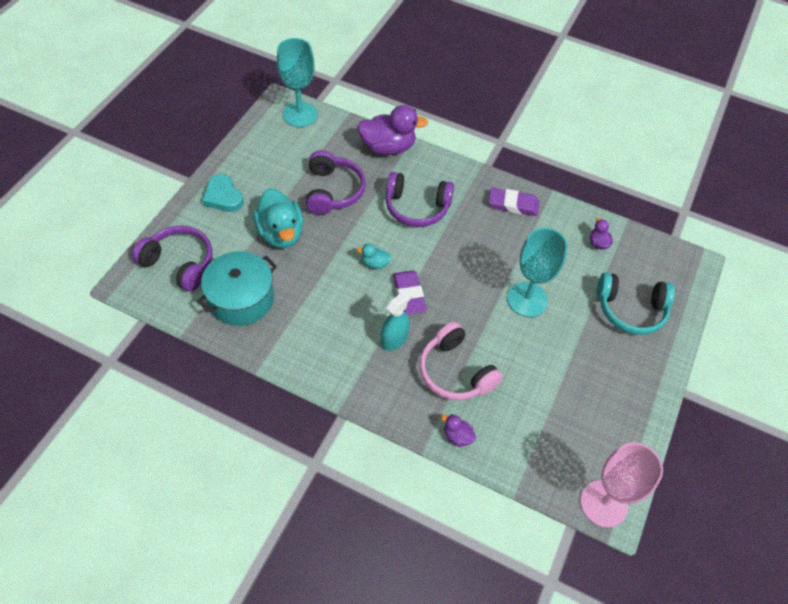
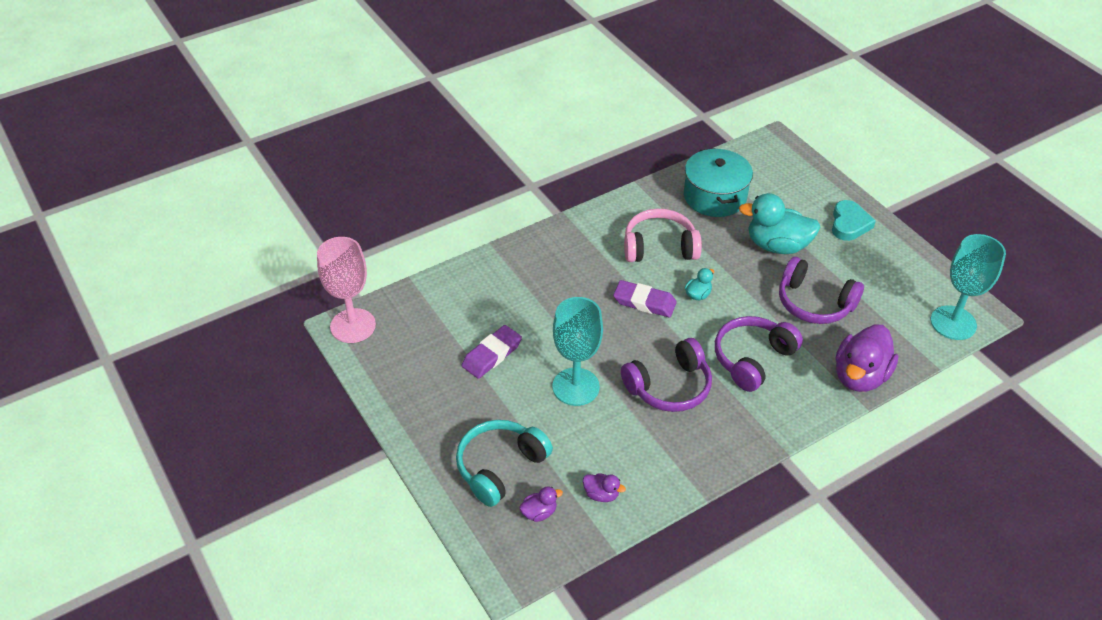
camera: 125 degrees right, 10 degrees down
(179, 263) = (779, 174): purple headphones -> purple headphones (669, 386)
(223, 197) = (849, 224): turquoise heart -> turquoise heart turned 105 degrees clockwise
(394, 339) = (604, 271): turquoise spray bottle -> none
(455, 371) = (541, 295): pink headphones -> pink headphones (659, 247)
(457, 436) = (484, 268): purple duck -> purple duck (539, 512)
(513, 204) = (706, 446): purple eraser -> purple eraser (492, 355)

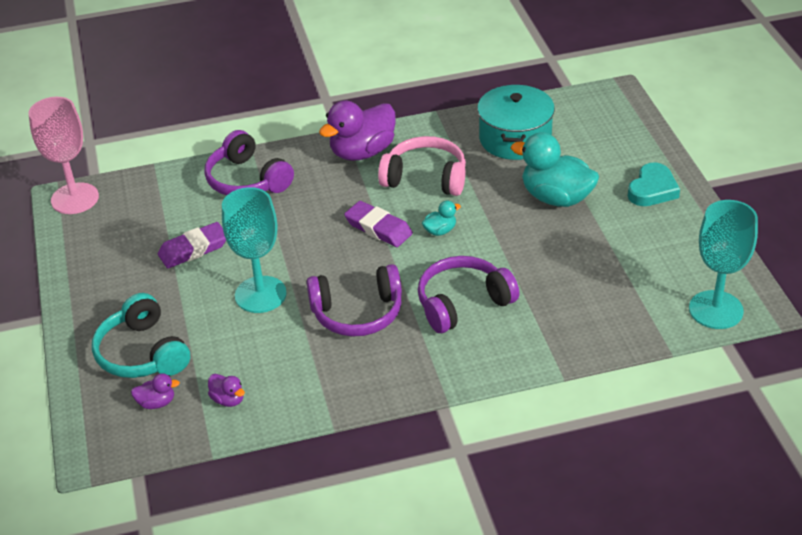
camera: 20 degrees right, 5 degrees down
(500, 467) = (142, 353): turquoise headphones -> turquoise headphones turned 90 degrees counterclockwise
(814, 303) = (565, 261): purple headphones -> purple headphones (247, 180)
(860, 376) = (573, 343): purple duck -> purple duck (362, 152)

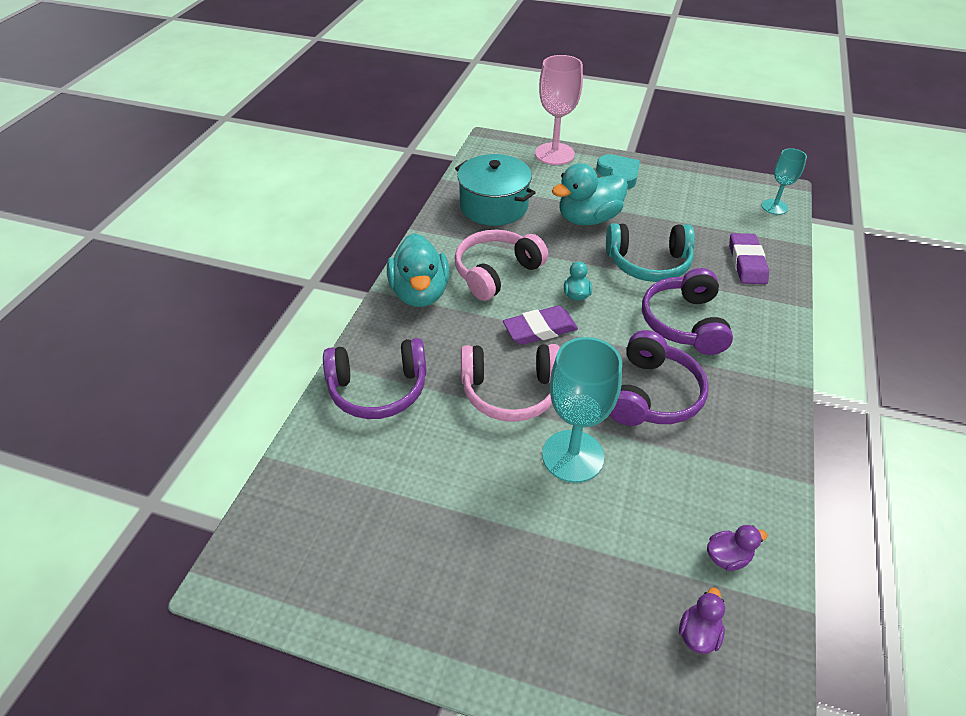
camera: 60 degrees left, 5 degrees up
(75, 198) = (246, 565): pink goblet -> pink goblet (554, 154)
(142, 353) = (600, 611): turquoise headphones -> turquoise headphones (648, 263)
(193, 249) = (452, 482): purple eraser -> purple eraser (747, 262)
(298, 240) = (510, 391): none -> pink headphones
(362, 152) = (420, 293): purple duck -> turquoise duck
(716, 310) = (774, 207): turquoise goblet -> turquoise goblet, size x0.58

